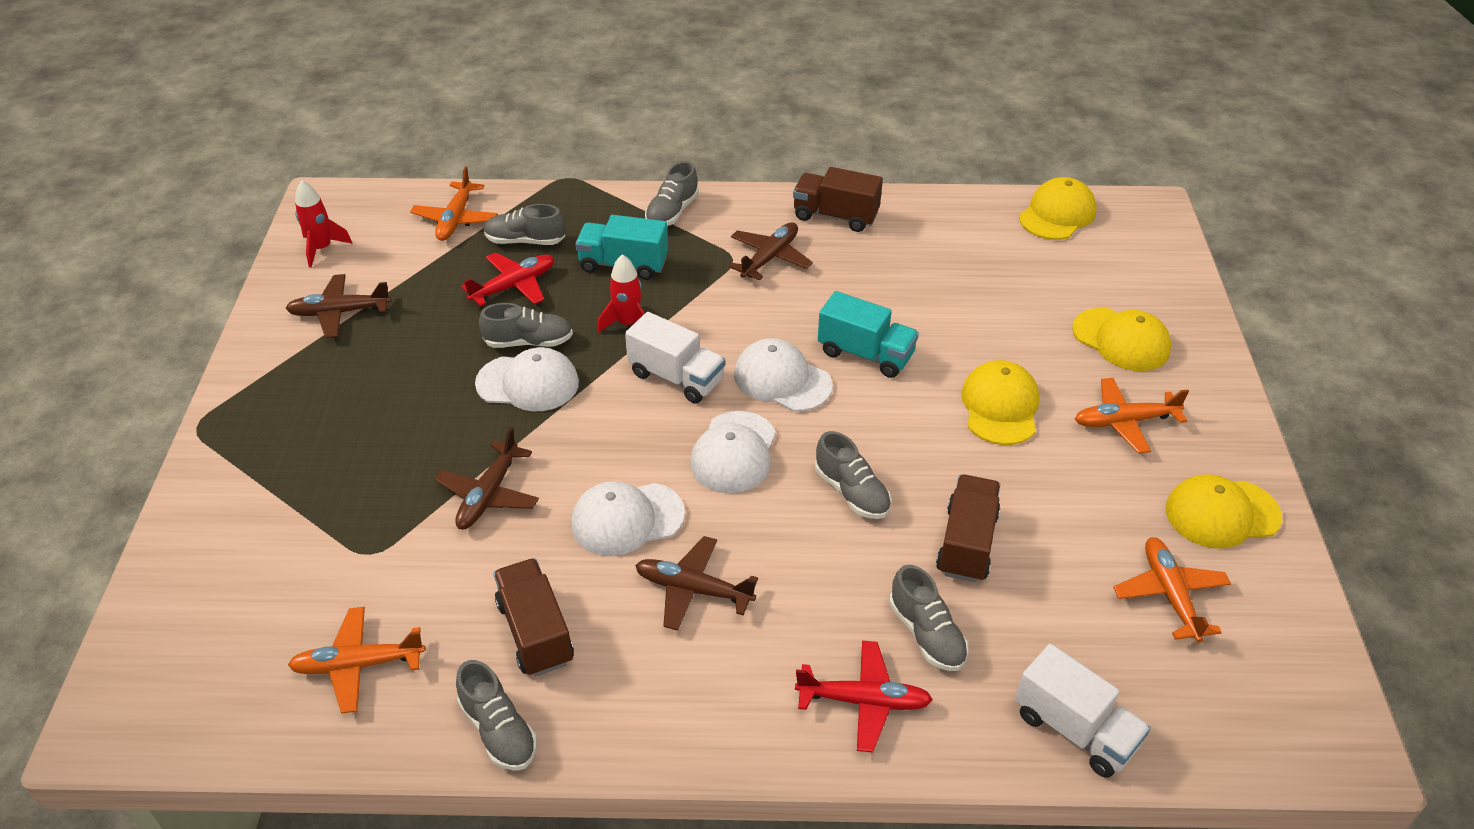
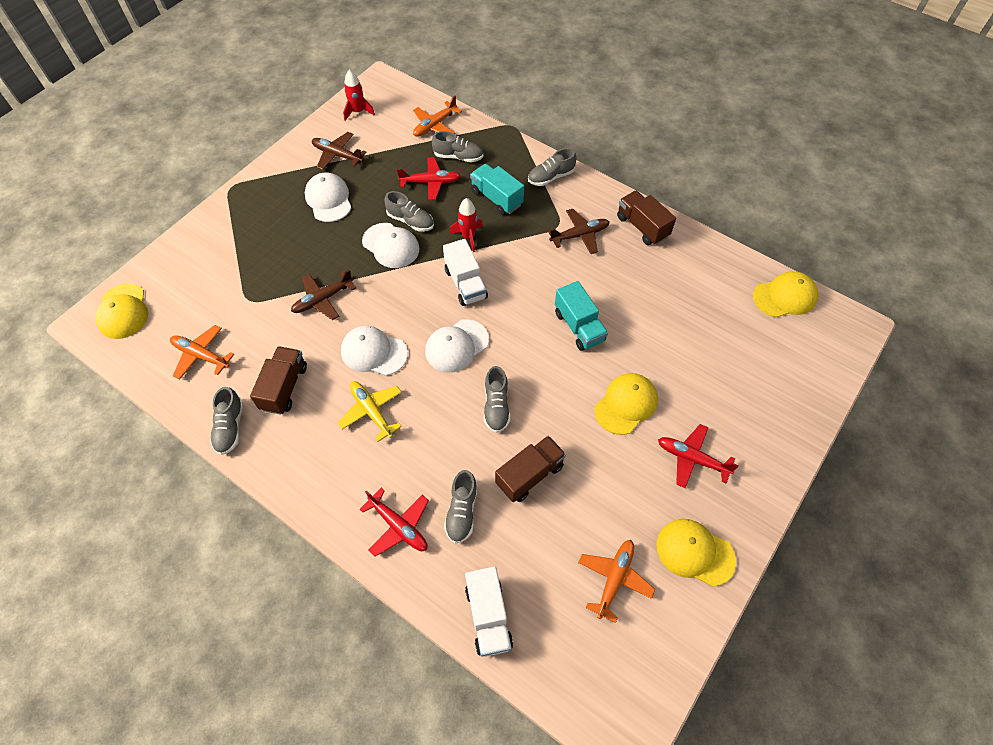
camera: 35 degrees right, 15 degrees up
(525, 241) = (458, 157): grey shoe -> grey shoe turned 150 degrees clockwise
(693, 589) = (371, 411): brown plane -> yellow plane
(782, 380) = (519, 316): white cap -> white cap (328, 199)
(1121, 340) = (742, 405): yellow cap -> yellow cap (123, 311)
(1124, 422) = (692, 458): orange plane -> red plane

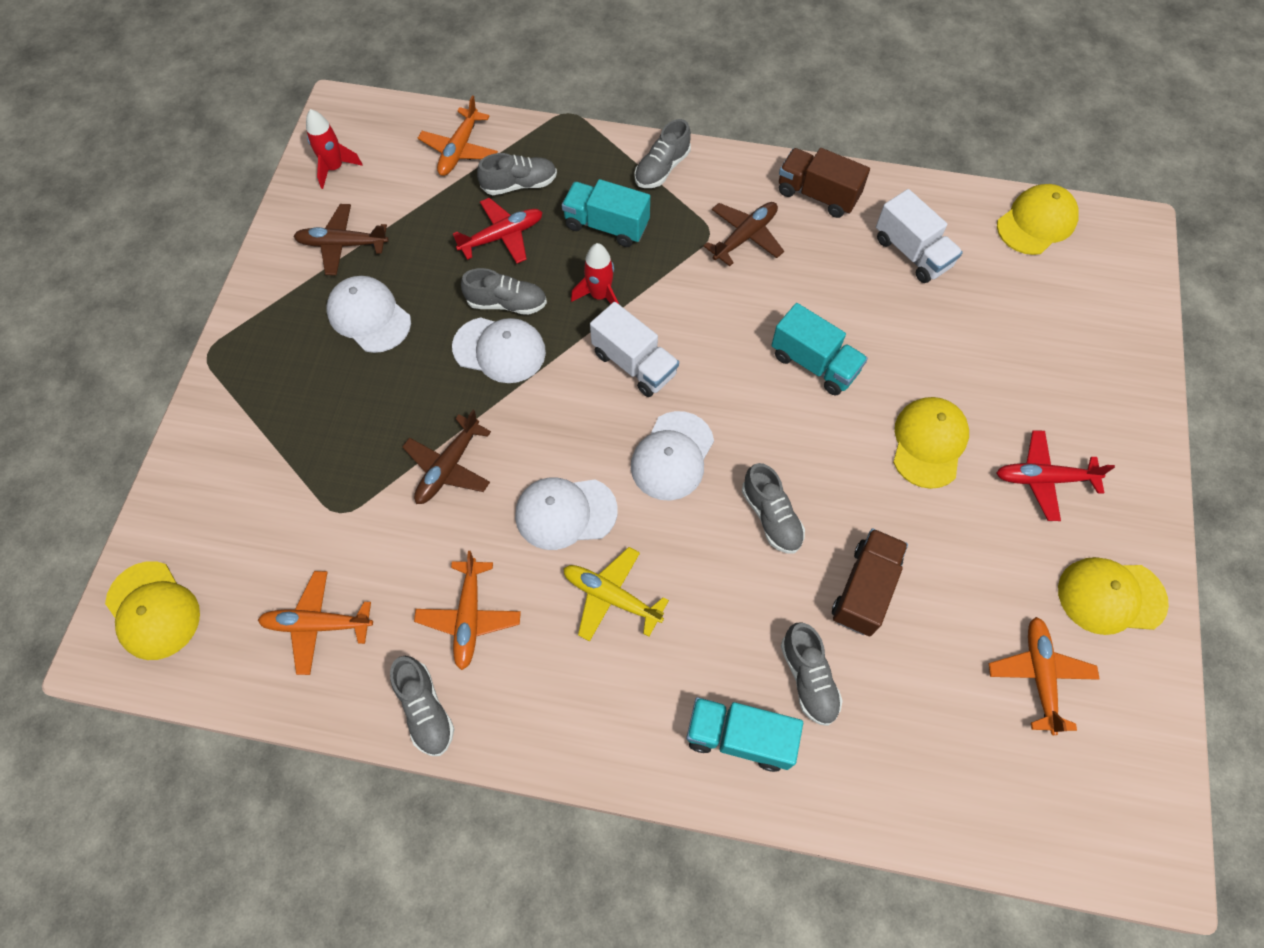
camera: 25 degrees left, 5 degrees up
(284, 387) = (469, 617): brown truck -> orange plane
(399, 526) = (739, 737): red plane -> turquoise truck
(488, 616) = (919, 799): white truck -> white truck (912, 252)

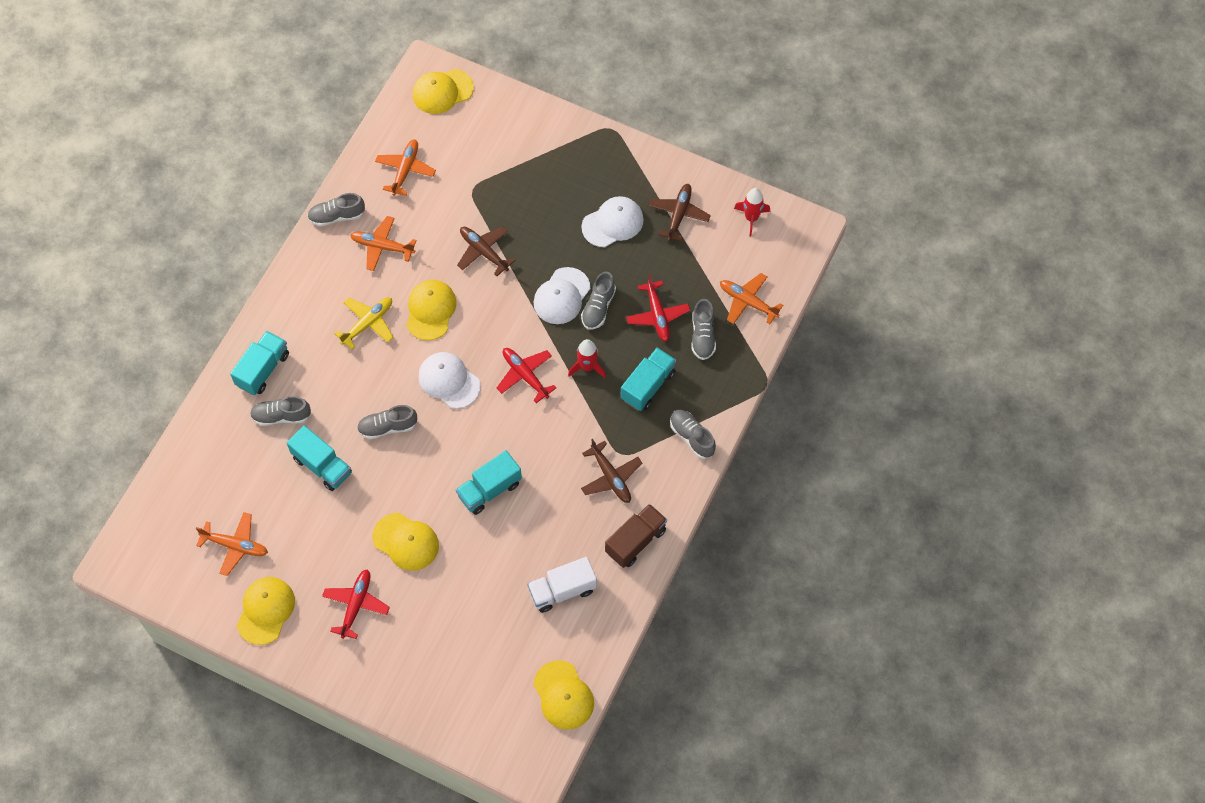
camera: 105 degrees right, 0 degrees up
(565, 513) = (430, 310): white cap -> yellow cap
(634, 364) = (525, 375): white truck -> red plane
(864, 589) = (322, 466): brown truck -> turquoise truck

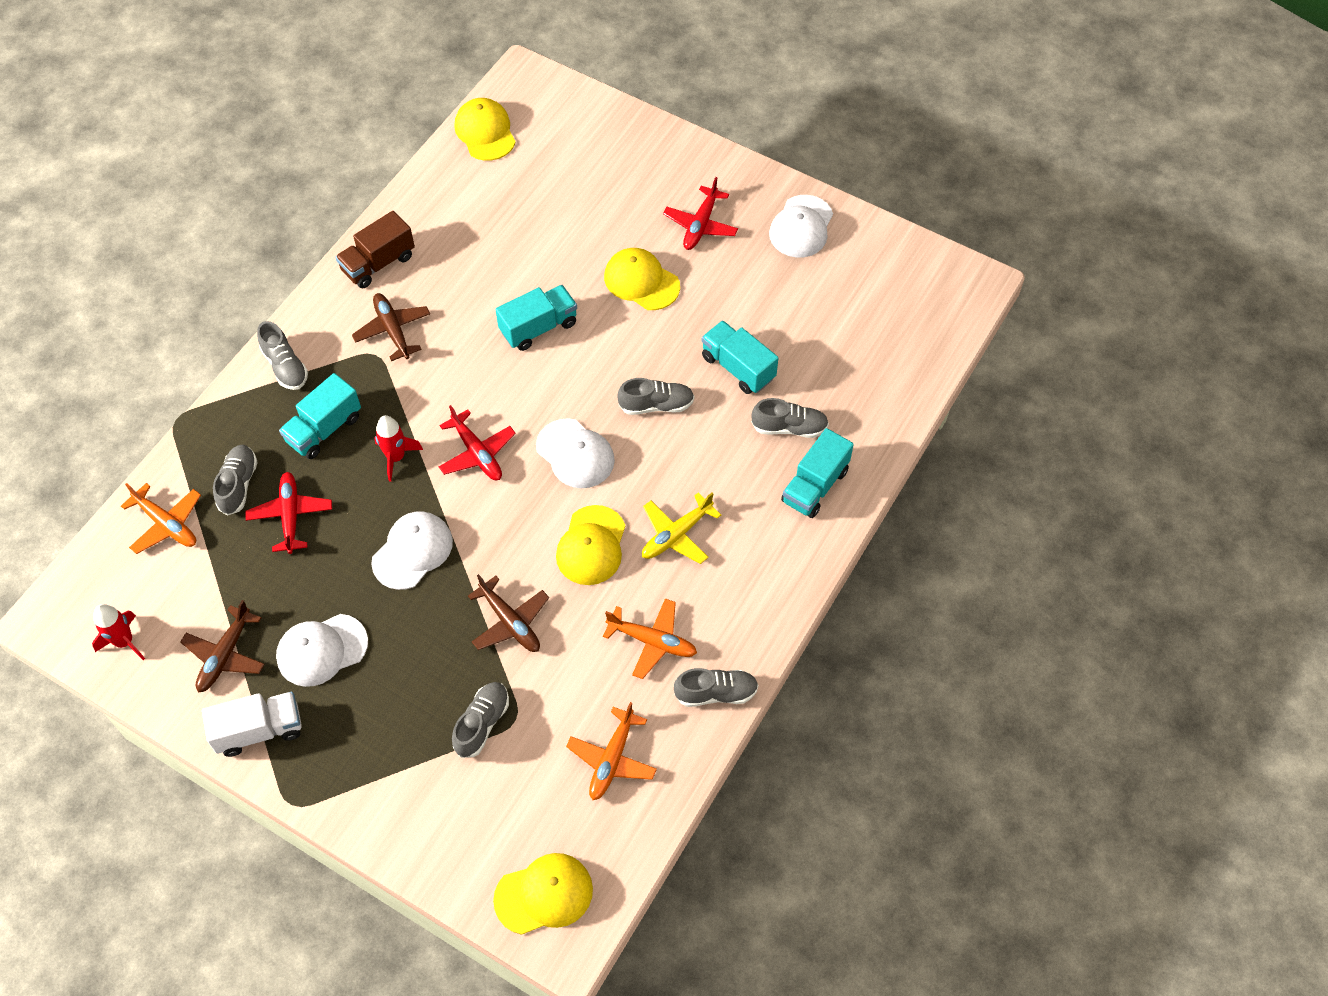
camera: 175 degrees left, 5 degrees down
(235, 546) = (839, 291): orange plane -> none
(266, 610) = (801, 227): yellow cap -> white cap
(562, 590) = (470, 223): white truck -> white truck (259, 730)
(598, 307) = (366, 532): grey shoe -> grey shoe (482, 723)

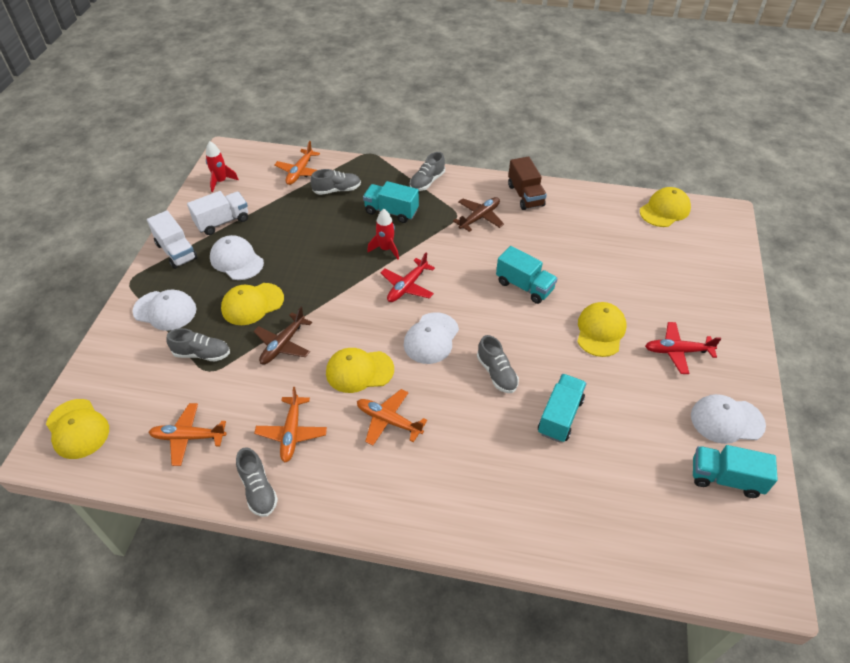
camera: 70 degrees right, 10 degrees down
(225, 655) = (222, 222): brown plane -> white truck
(290, 515) = (325, 217): red plane -> none
(378, 263) = (525, 195): brown truck -> brown truck turned 135 degrees counterclockwise
(412, 551) = (320, 279): white cap -> white cap (165, 310)
(420, 645) = (252, 304): none -> yellow cap
(676, 535) = (388, 421): yellow plane -> orange plane
(789, 427) = (522, 470): grey shoe -> none
(815, 486) = (475, 507): turquoise truck -> turquoise truck (725, 478)

